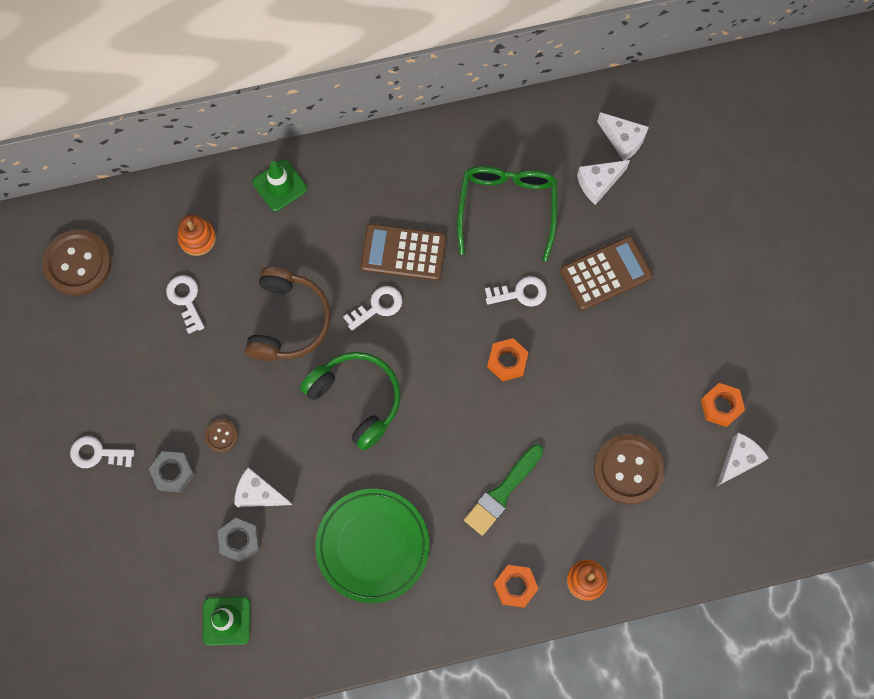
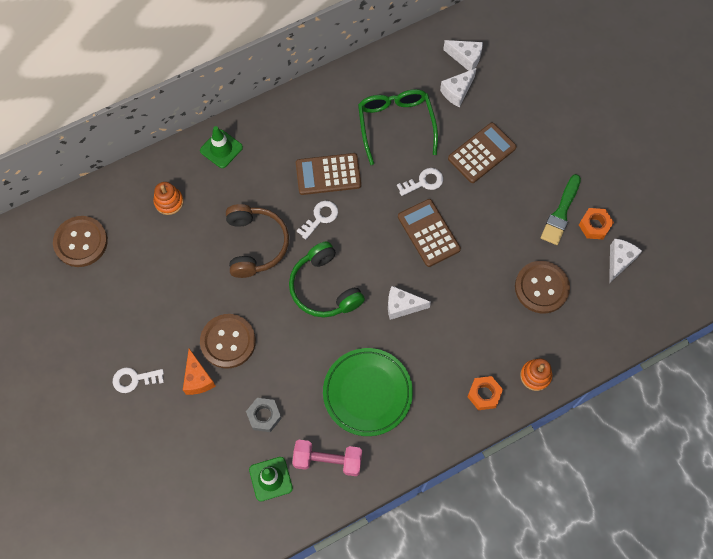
camera: 15 degrees left, 5 degrees down
(173, 473) = (198, 378): grey nut -> orange cheese
(185, 299) = (172, 248): white key -> none
(221, 436) = (228, 341): brown button -> brown button, size x2.12
(259, 494) = (269, 377): white cheese -> white cheese (402, 306)
(301, 616) = (328, 460): none -> pink dumbbell
(357, 399) = (324, 288): green headphones -> green headphones turned 150 degrees counterclockwise
(502, 492) = (453, 327): green brush -> green brush (561, 212)
(507, 361) = (428, 233): orange nut -> brown calculator

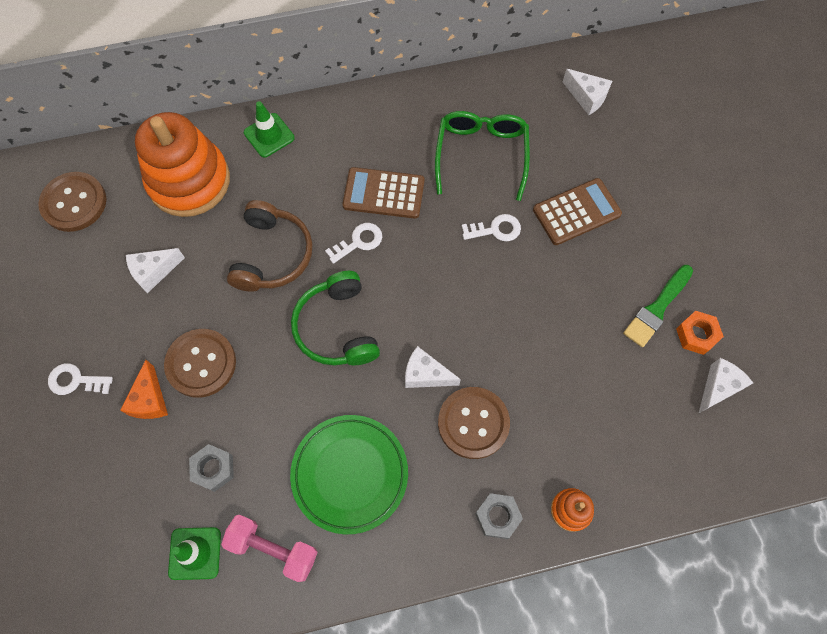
camera: 15 degrees right, 0 degrees up
(169, 202) = (189, 181): orange stacking toy -> orange stacking toy, size x2.35
(428, 233) = (484, 292): brown calculator -> none
(457, 92) = (566, 134): white cheese -> white cheese (154, 272)
(484, 394) = (497, 517): orange nut -> grey nut
(541, 287) = (608, 396): brown button -> brown button (473, 423)

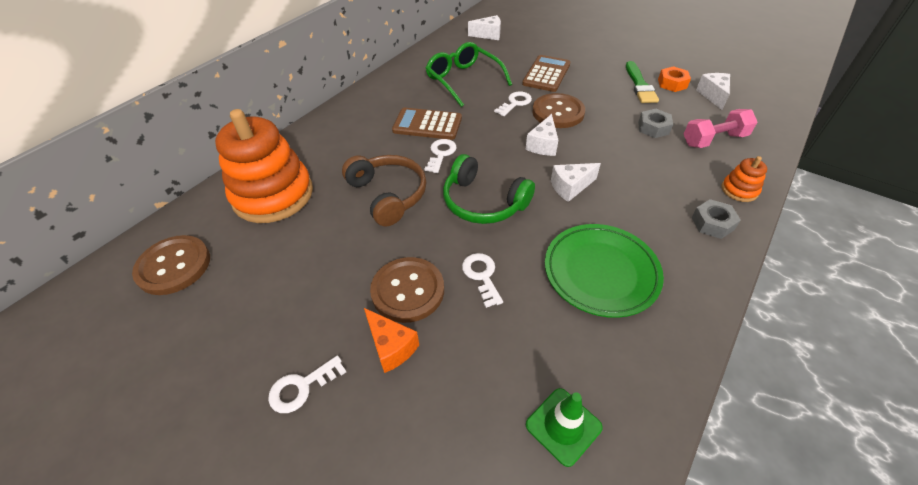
camera: 40 degrees left, 20 degrees down
(154, 272) = (300, 262): white cheese -> white cheese (543, 145)
(213, 469) = (502, 351): grey nut -> grey nut (653, 128)
(262, 397) = (482, 276): none -> white key
(269, 135) = (312, 140): green traffic cone -> none
(273, 549) = (615, 364): pink dumbbell -> pink dumbbell (714, 140)
(383, 193) = (427, 125): brown calculator -> brown calculator turned 45 degrees clockwise
(473, 423) = (630, 190): brown button -> brown button (558, 112)

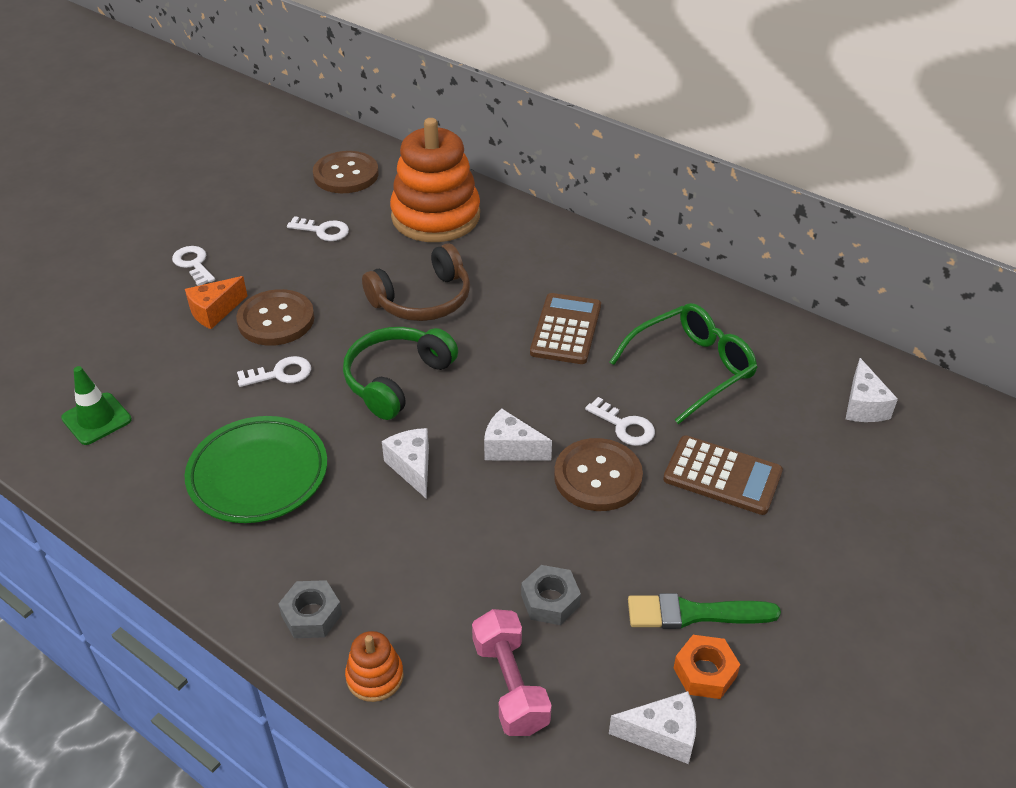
camera: 90 degrees right, 5 degrees down
(441, 154) = (498, 343): white key -> white key (323, 231)

